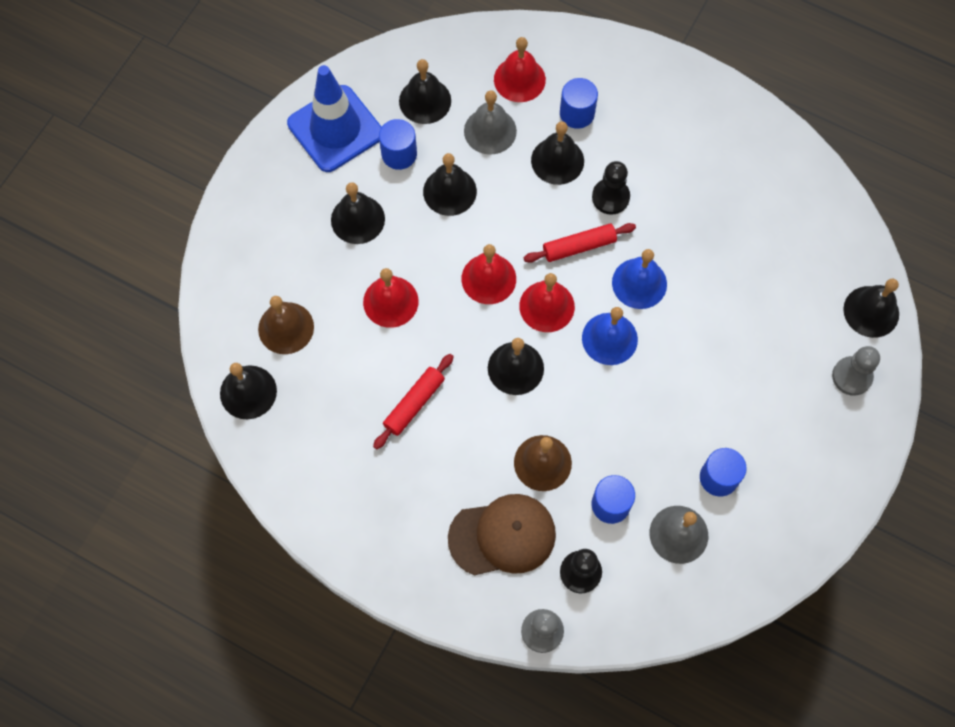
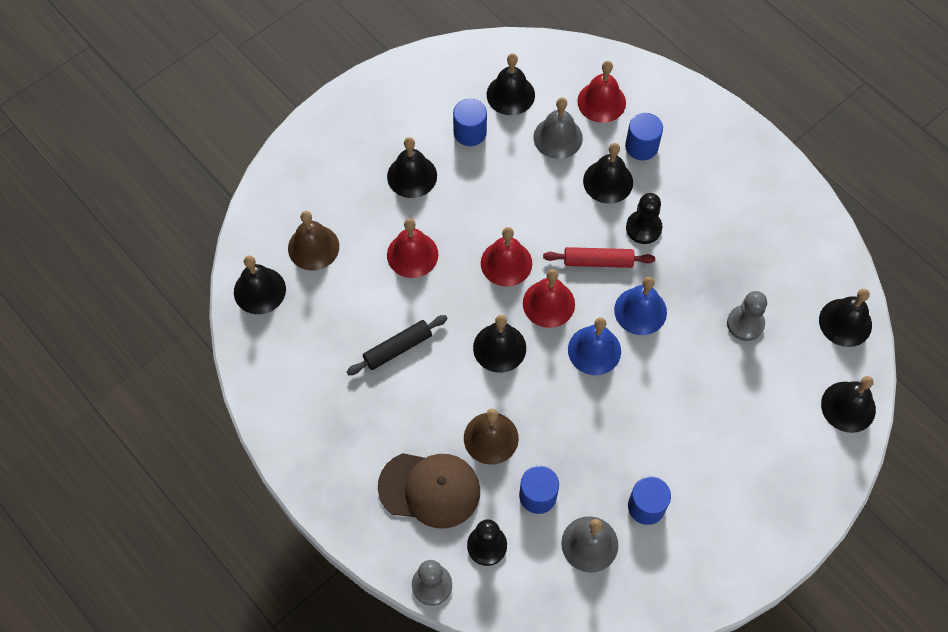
camera: 20 degrees right, 5 degrees down
(335, 129) = (423, 94): blue traffic cone -> none
(414, 404) = (397, 348): red rolling pin -> black rolling pin
(449, 191) = (501, 177): black bell -> black bell (845, 322)
(852, 376) = (807, 459): grey pawn -> grey pawn (745, 324)

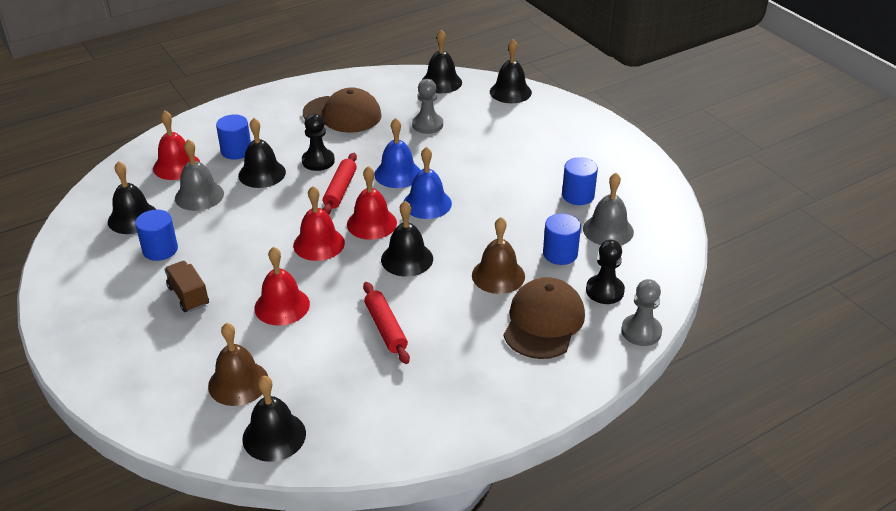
camera: 80 degrees left, 25 degrees down
(397, 348) = (385, 328): black rolling pin -> red rolling pin
(412, 176) = (188, 296): black bell -> brown truck
(740, 230) = (342, 114): none -> brown cap

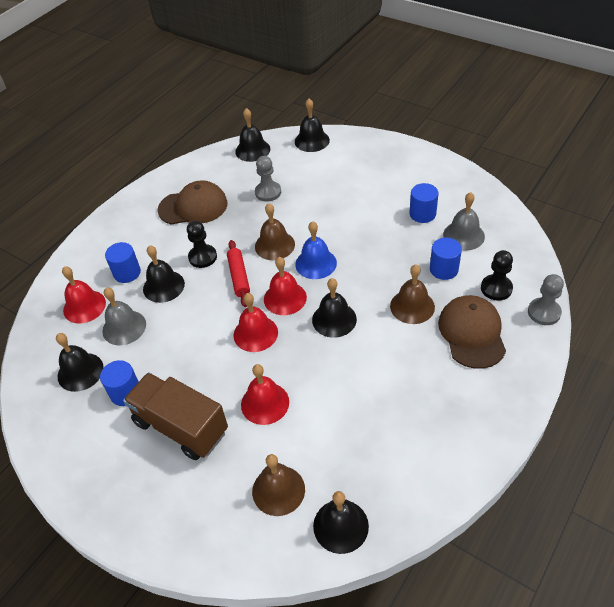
camera: 20 degrees left, 10 degrees up
(188, 296) = (180, 427): brown truck -> brown truck, size x1.91
(385, 328) = (360, 388): red rolling pin -> none
(397, 174) = (274, 245): blue bell -> brown bell

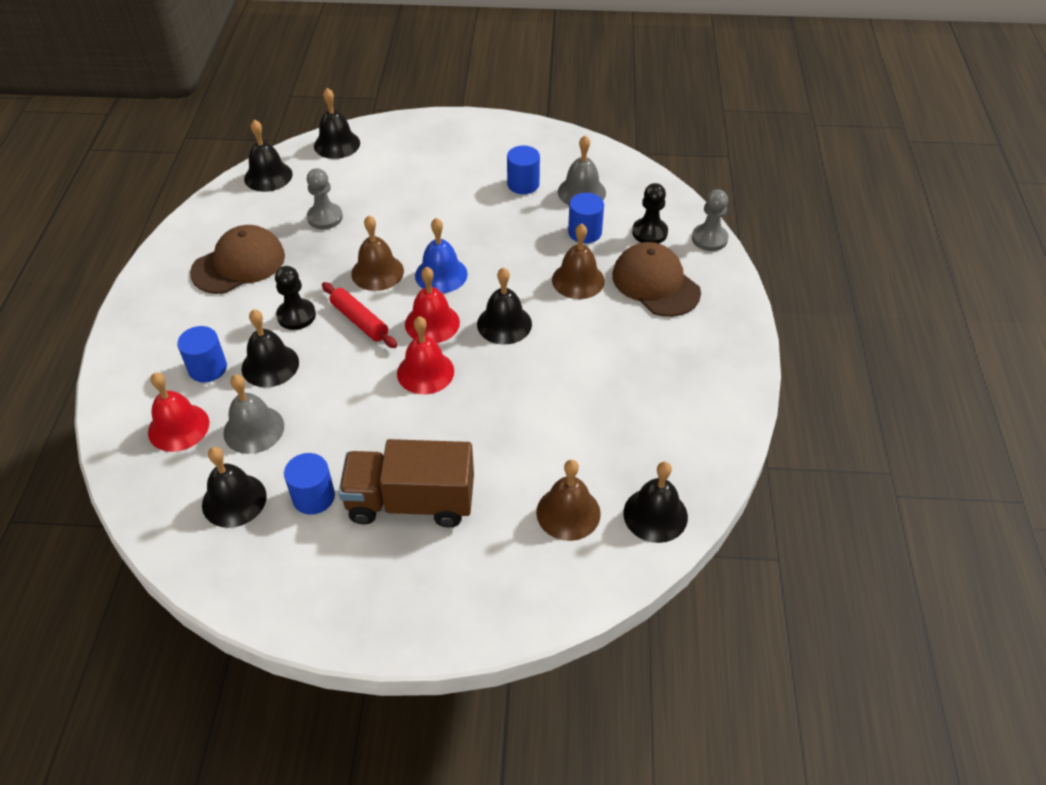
camera: 35 degrees left, 0 degrees up
(265, 403) = (490, 437): red bell -> none

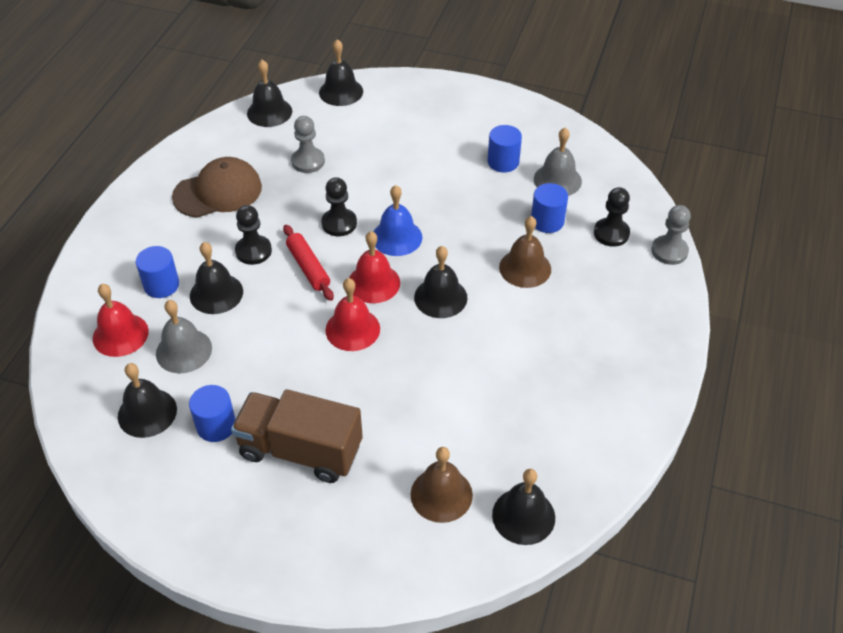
camera: 15 degrees right, 0 degrees up
(377, 272) = (339, 223): brown bell -> black pawn
(655, 283) = (600, 286): brown cap -> none

